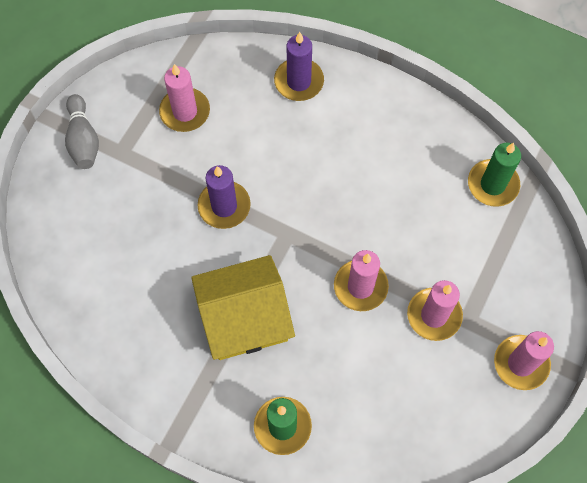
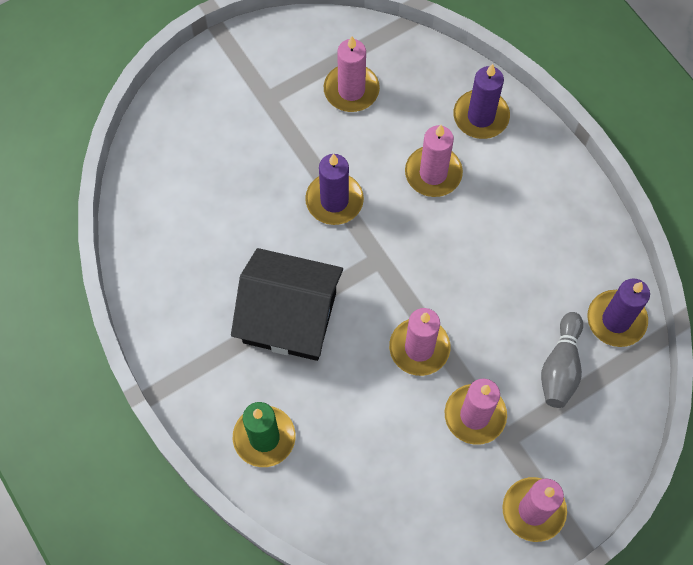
camera: 30 degrees right, 0 degrees up
(83, 140) = (240, 69): grey bowling pin -> grey bowling pin (560, 367)
(244, 318) = (289, 317): yellow house -> black house
(289, 144) = (433, 173): none -> pink candle
(492, 184) = (616, 320): green candle -> purple candle

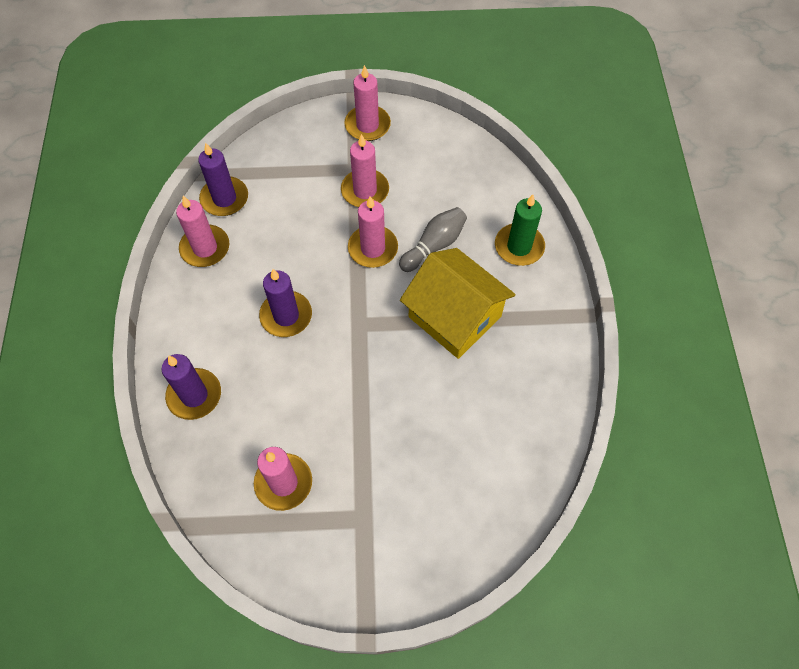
camera: 150 degrees left, 5 degrees down
(289, 317) = (454, 316): black house -> yellow house
(334, 200) = (364, 389): purple candle -> purple candle (286, 316)
(433, 173) = (269, 368): pink candle -> pink candle (205, 248)
(560, 367) = (286, 190): grey bowling pin -> grey bowling pin (434, 245)

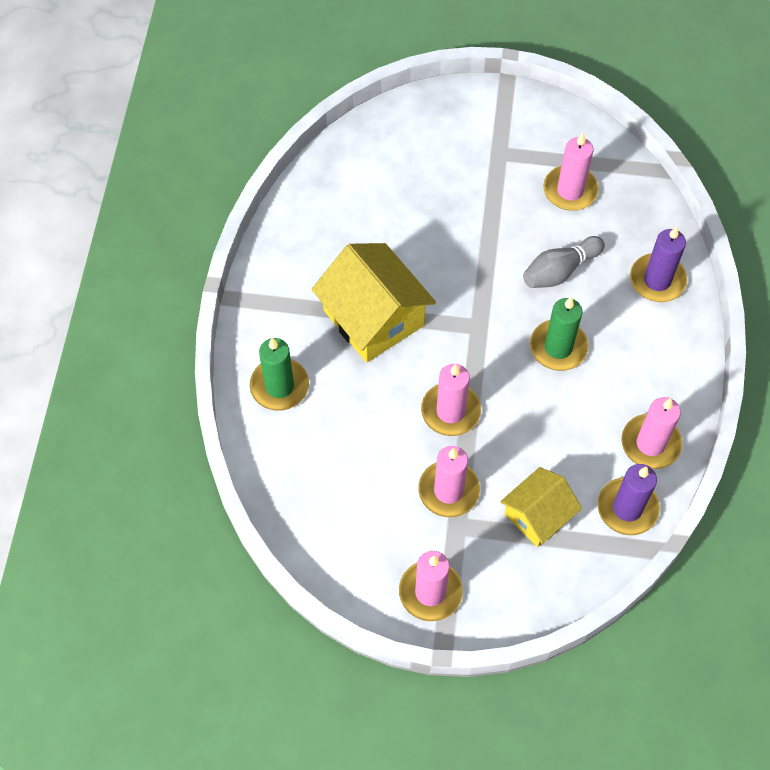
camera: 170 degrees left, 0 degrees up
(286, 316) = (558, 347): purple candle -> green candle
(294, 184) = (538, 515): none -> yellow house
(434, 245) = (378, 403): grey bowling pin -> grey bowling pin (559, 271)

